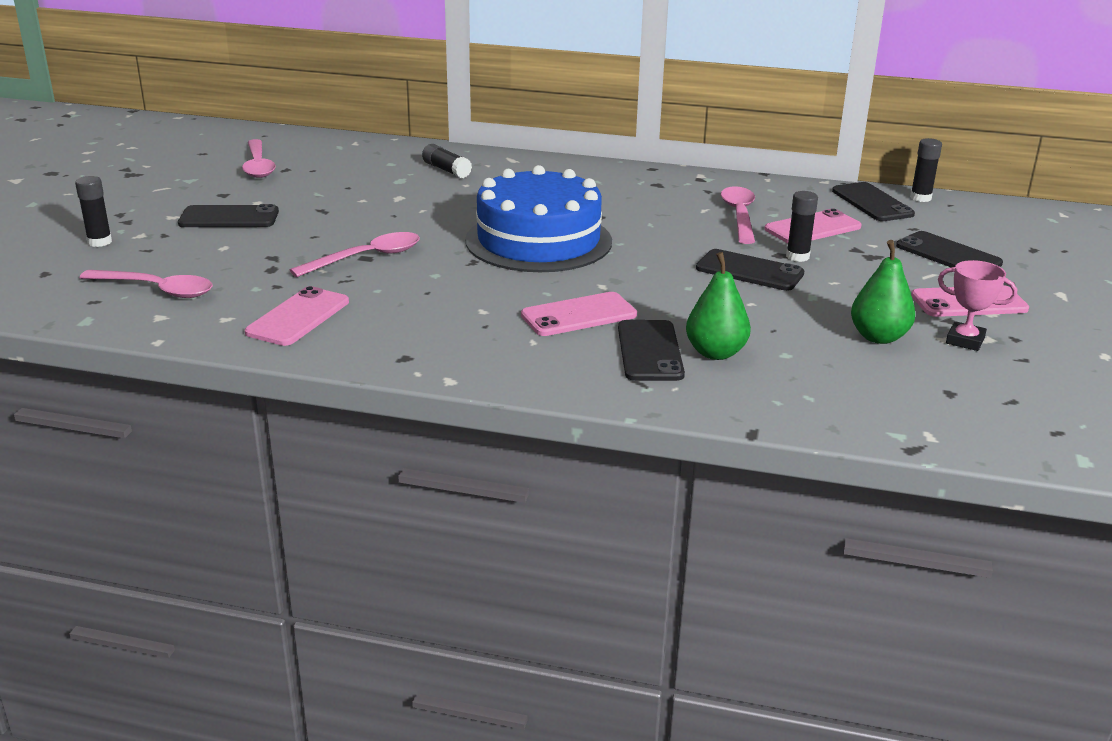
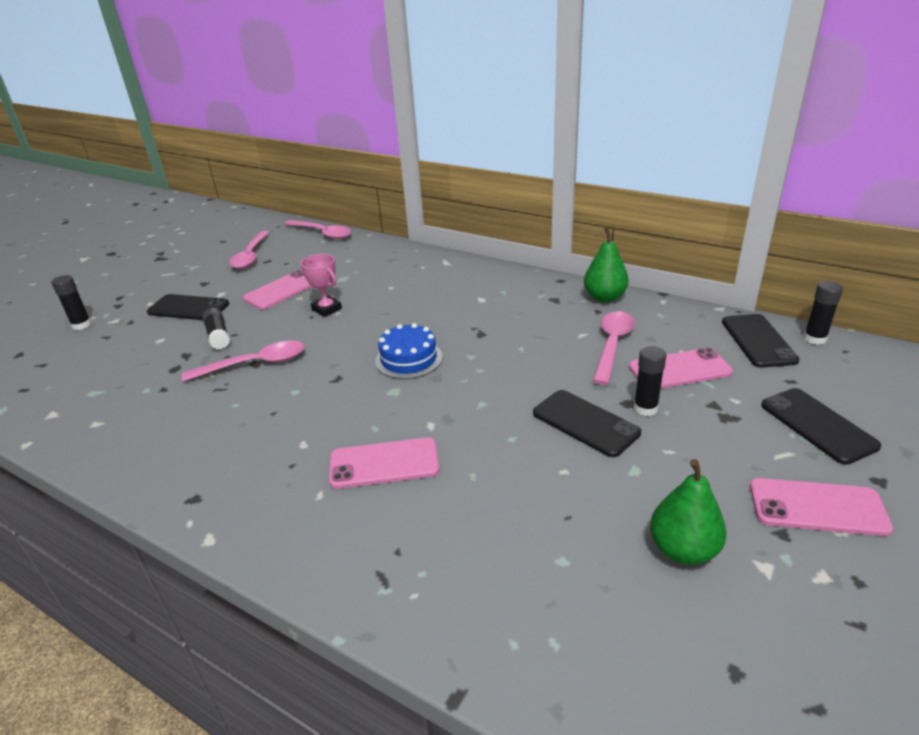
camera: 20 degrees right, 5 degrees up
(157, 290) = (75, 382): pink spoon -> pink spoon (322, 233)
(298, 317) = (149, 430): pink phone -> pink phone (282, 290)
(446, 170) = (386, 270): black glue stick -> black glue stick (218, 336)
(538, 241) = (408, 359): blue cake -> blue cake, size x0.50
(650, 351) = (421, 529): black phone -> none
(715, 353) = (487, 544): green pear -> green pear (604, 297)
(965, 340) = (790, 574): pink trophy -> pink trophy (327, 309)

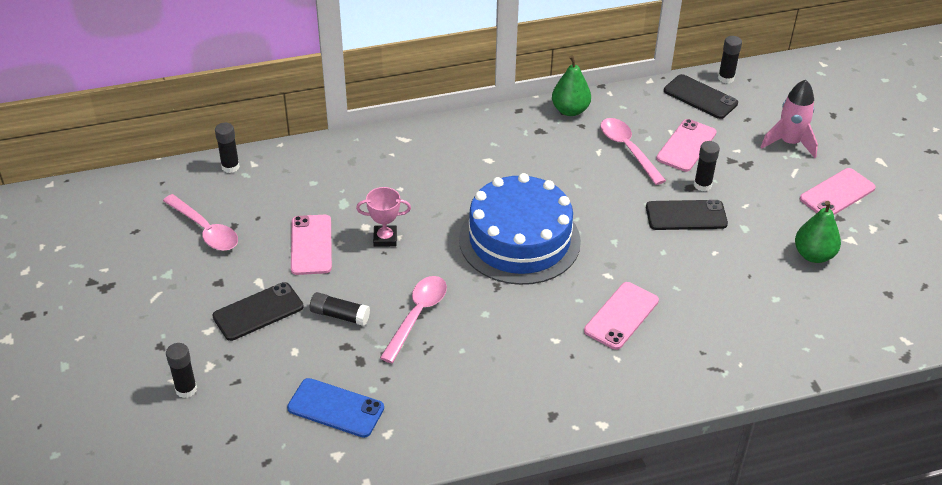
camera: 50 degrees left, 10 degrees up
(108, 386) = (335, 408): none -> blue phone
(322, 233) = (230, 167): pink spoon -> black glue stick
(408, 359) = (519, 240): blue cake -> blue cake, size x1.99
(817, 425) = (789, 143): black phone -> pink rocket

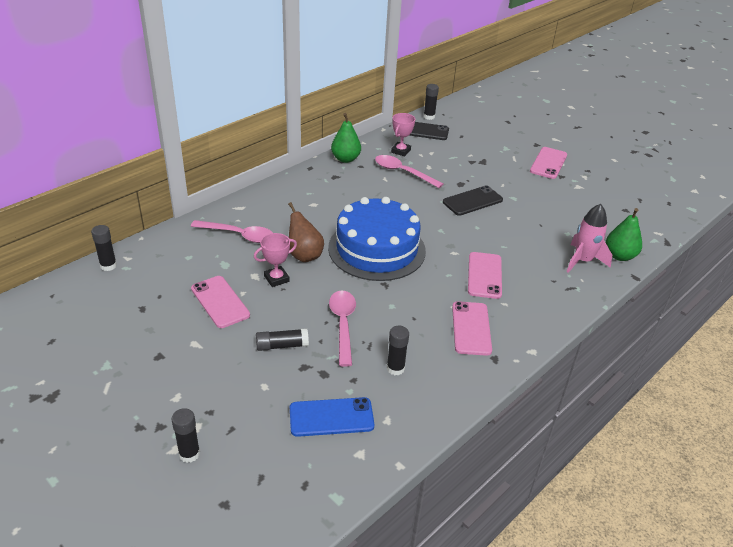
camera: 30 degrees left, 5 degrees down
(205, 230) = (118, 319): pink spoon -> pink spoon (239, 235)
(258, 311) = (211, 367): black phone -> none
(433, 221) = (304, 255): none -> brown pear
(648, 119) = (400, 151): none -> pink trophy
(686, 145) = (437, 160): pink phone -> pink phone (471, 328)
(702, 185) = (467, 180): black glue stick -> black glue stick (395, 368)
(789, 143) = (497, 143): pink rocket -> pink rocket (583, 261)
(813, 255) = (566, 201): green pear -> green pear (619, 256)

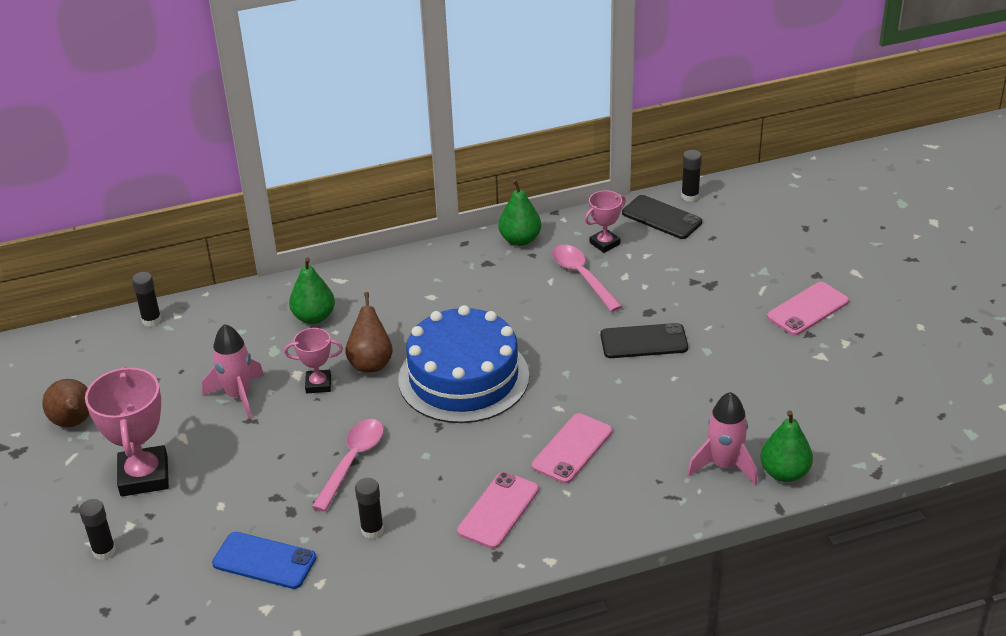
camera: 30 degrees right, 0 degrees up
(91, 358) = (74, 423): none -> brown pear
(183, 383) = (144, 476): none -> pink trophy
(220, 302) = (238, 395): pink phone -> pink rocket
(239, 235) = (314, 317): pink spoon -> green pear
(282, 345) = (269, 466): black glue stick -> none

